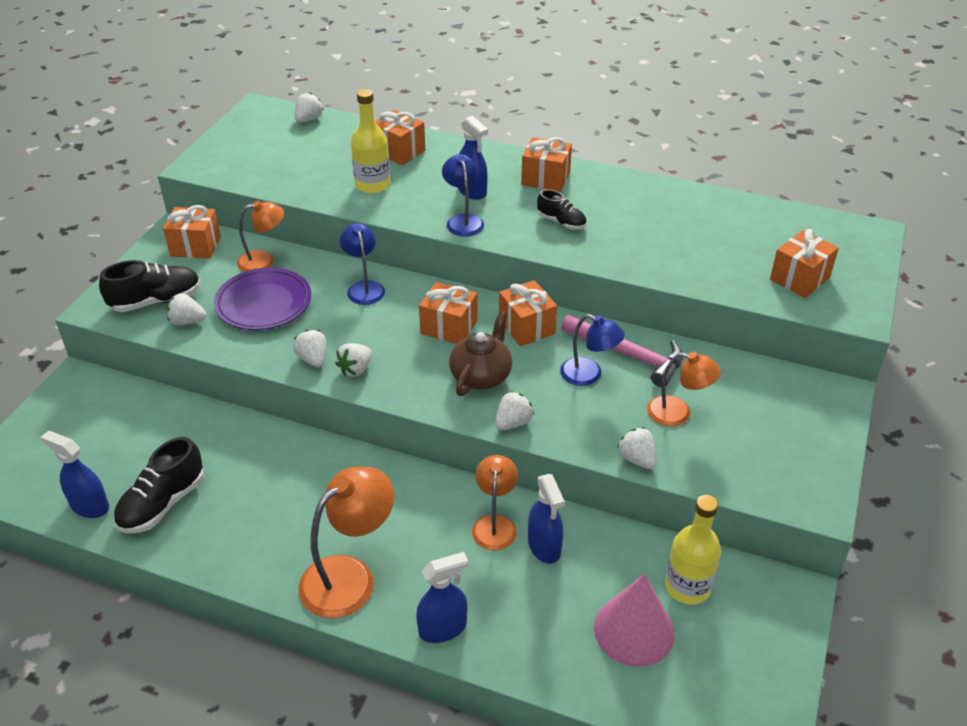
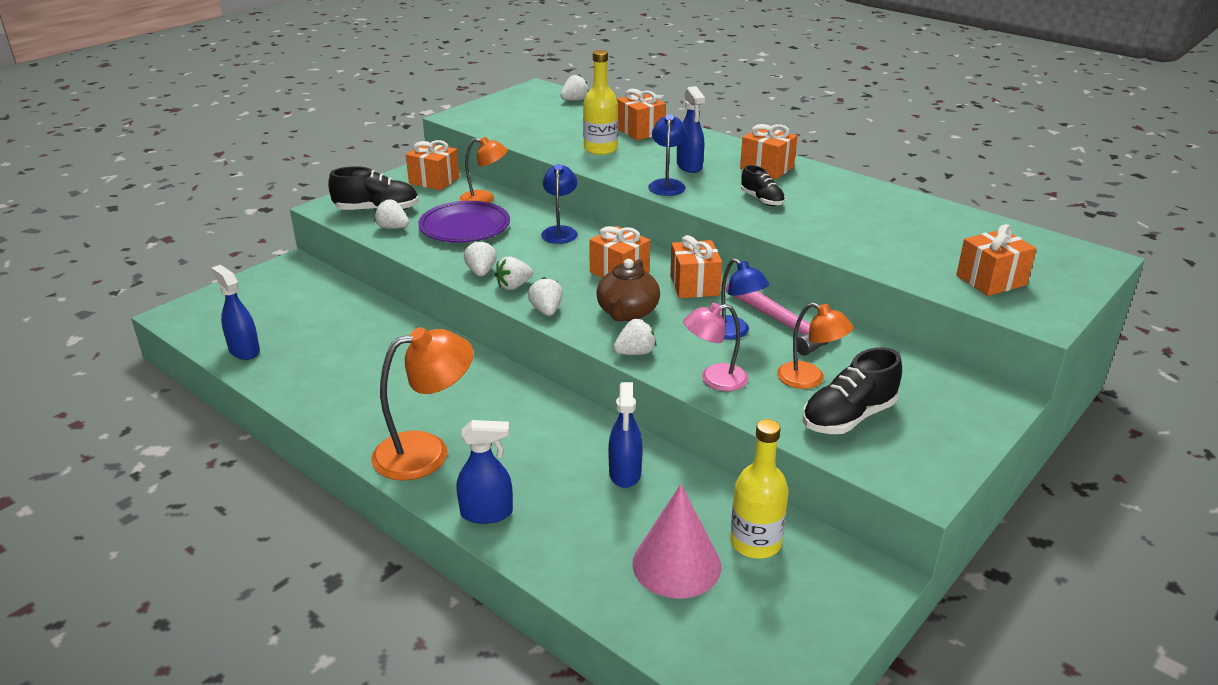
camera: 20 degrees right, 10 degrees down
(162, 504) = (303, 362): black shoe -> black shoe (848, 417)
(481, 376) = (627, 312): brown teapot -> brown teapot turned 150 degrees clockwise
(495, 524) = (587, 444): orange lamp -> none
(598, 435) = (714, 379): none -> pink lamp
(637, 459) = (743, 406): white strawberry -> white strawberry (546, 310)

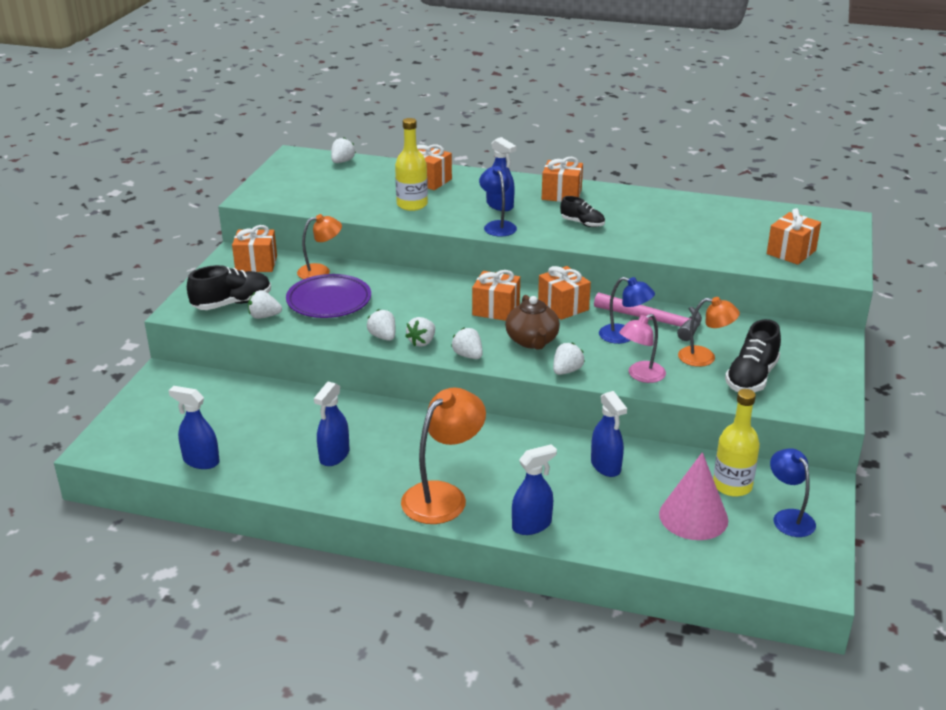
camera: 25 degrees left, 0 degrees up
(362, 380) = (334, 456): none -> blue spray bottle
(560, 231) = (415, 286): blue lamp -> blue lamp (788, 517)

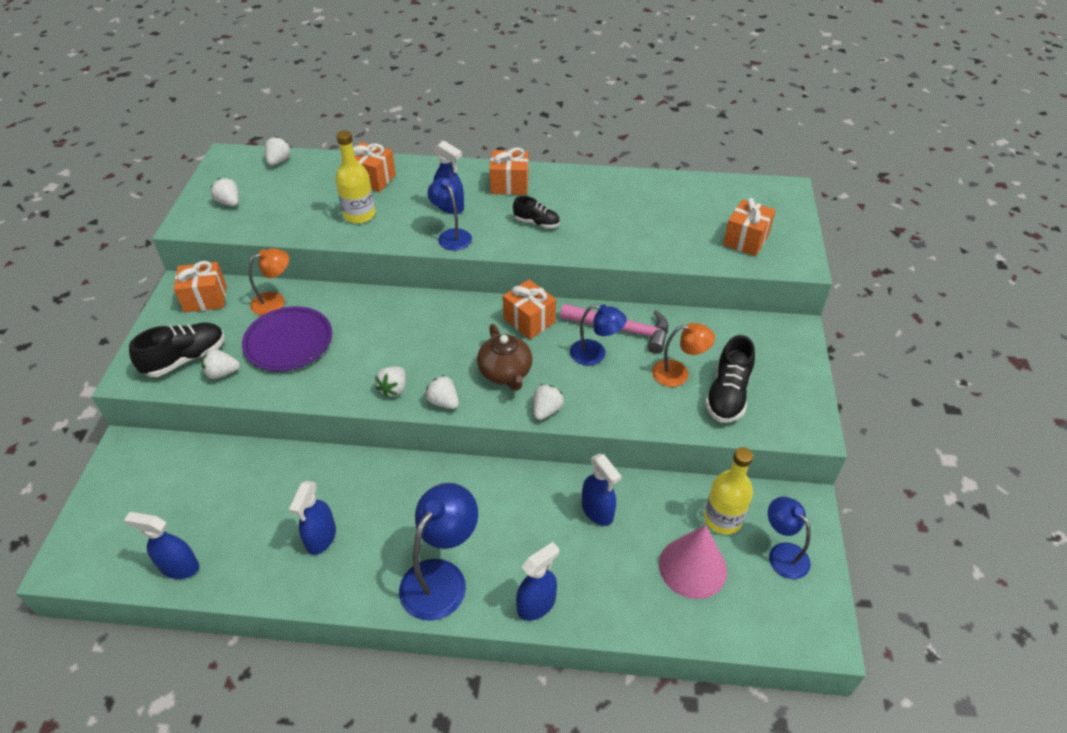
camera: 10 degrees left, 15 degrees up
(383, 337) = (352, 387): white strawberry -> white strawberry (229, 202)
(443, 495) = (441, 577): orange lamp -> blue lamp
(496, 309) = (463, 333): orange gift -> none
(640, 375) = (620, 407): pink lamp -> none

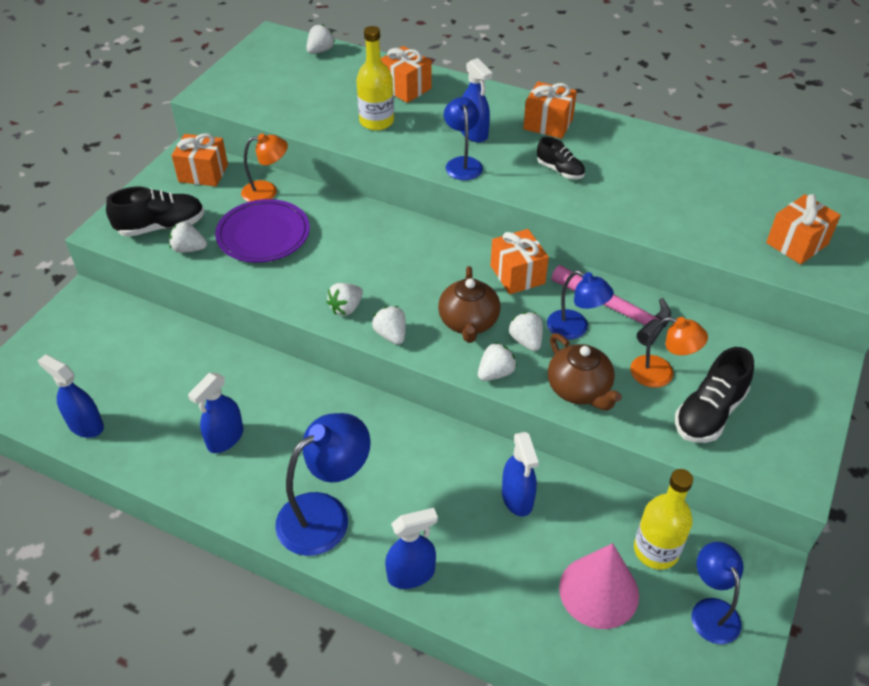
camera: 20 degrees right, 0 degrees up
(229, 202) = (255, 82): white strawberry -> white strawberry (526, 341)
(620, 405) = (579, 389): none -> brown teapot

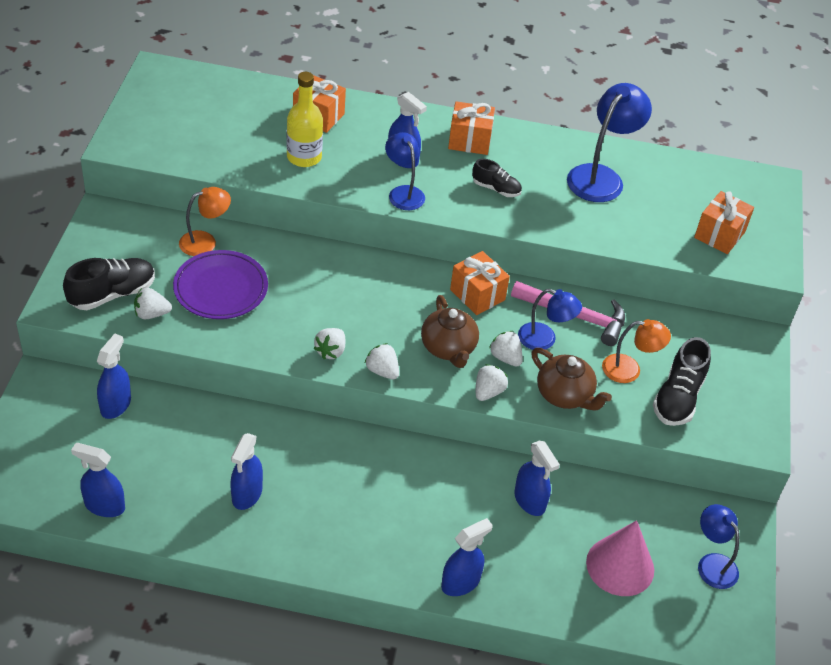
camera: 20 degrees left, 0 degrees up
(139, 332) = (116, 405): none -> blue spray bottle
(203, 173) = (130, 230): orange gift -> none
(320, 51) = (215, 82): white strawberry -> none
(325, 514) = (367, 546): blue lamp -> blue lamp (601, 177)
(656, 550) = (656, 523): yellow bottle -> none

